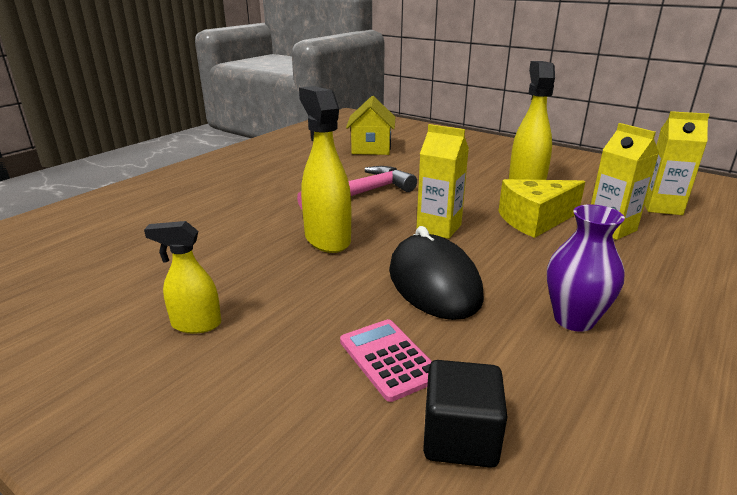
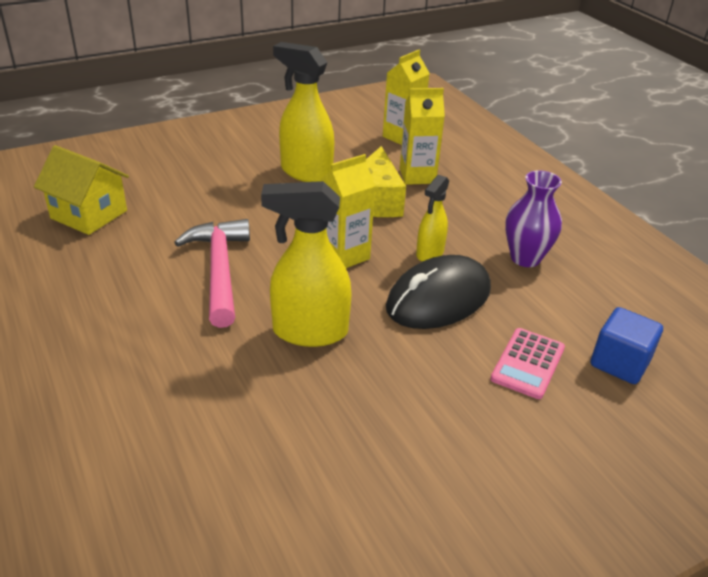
camera: 65 degrees left, 10 degrees up
(196, 324) = (416, 470): yellow spray bottle -> yellow spray bottle (429, 253)
(389, 359) = (528, 363): pink calculator -> pink calculator turned 60 degrees counterclockwise
(433, 283) = (438, 299): black mouse -> black mouse turned 45 degrees counterclockwise
(460, 437) = (619, 363): black cube -> blue cube

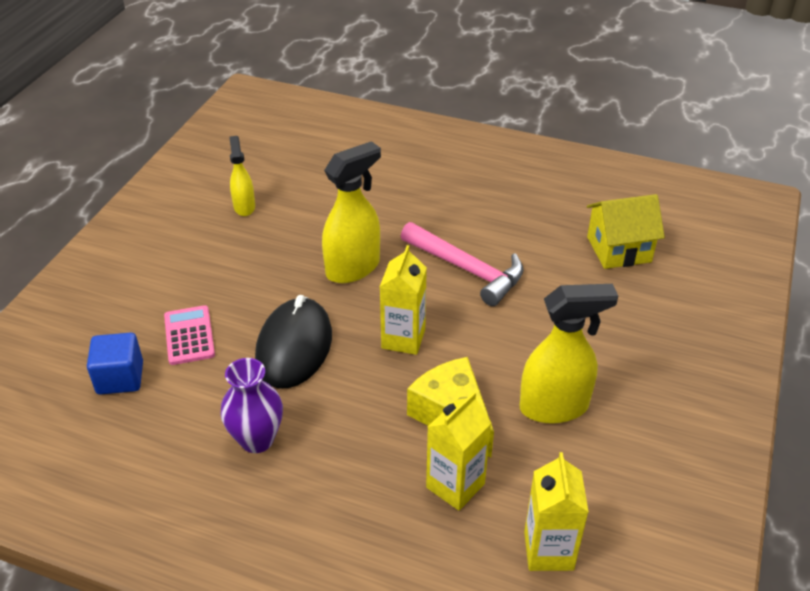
camera: 140 degrees right, 5 degrees up
(429, 253) = (341, 386): yellow spray bottle -> yellow spray bottle (244, 207)

